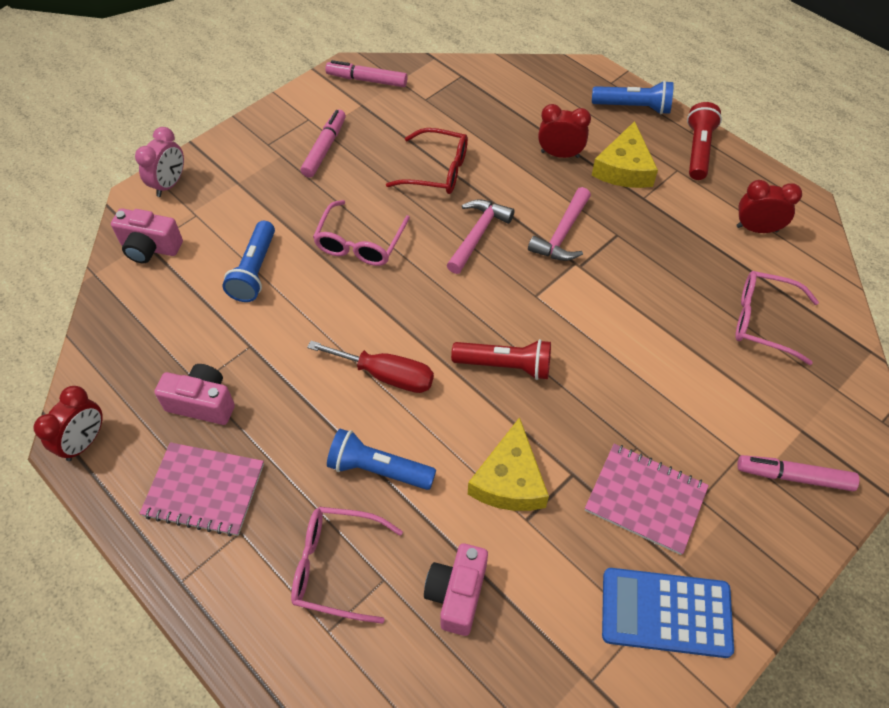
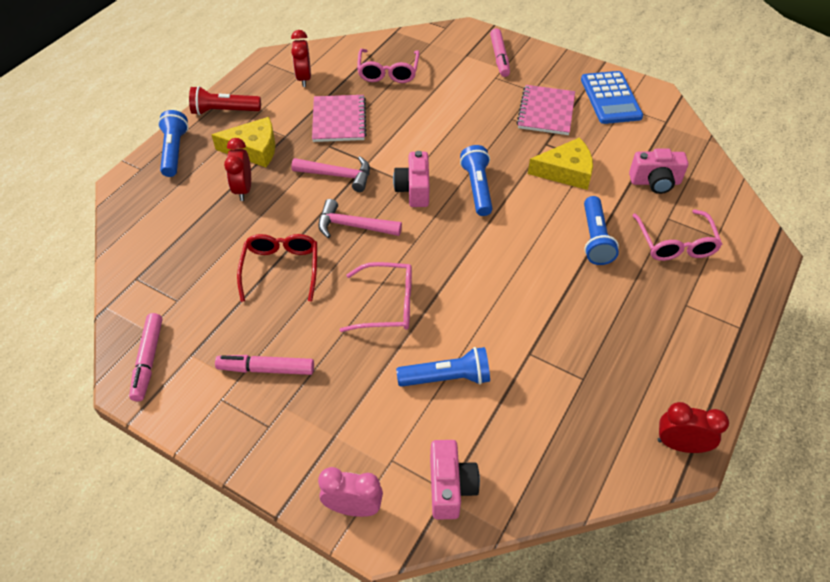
camera: 105 degrees left, 5 degrees down
(202, 403) = (599, 368): pink camera -> pink camera (414, 190)
(204, 490) = (669, 338): pink notebook -> pink notebook (339, 120)
(386, 375) = (516, 253): red screwdriver -> none
(505, 365) = (477, 188): red flashlight -> blue flashlight

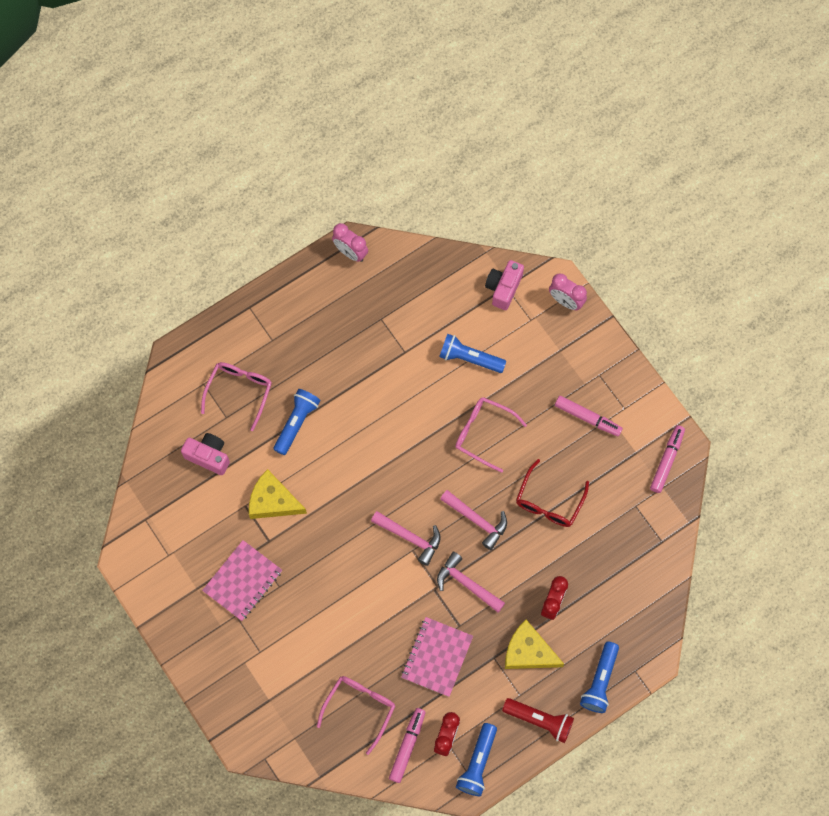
camera: 155 degrees left, 20 degrees up
(414, 190) = (410, 537): pink camera -> pink hammer
(477, 188) = (357, 516): blue flashlight -> blue flashlight (477, 763)
(499, 57) = (238, 681): pink marker -> pink marker (407, 746)
(610, 98) = (172, 571): blue calculator -> none
(680, 445) = (350, 252): red clock -> pink clock

